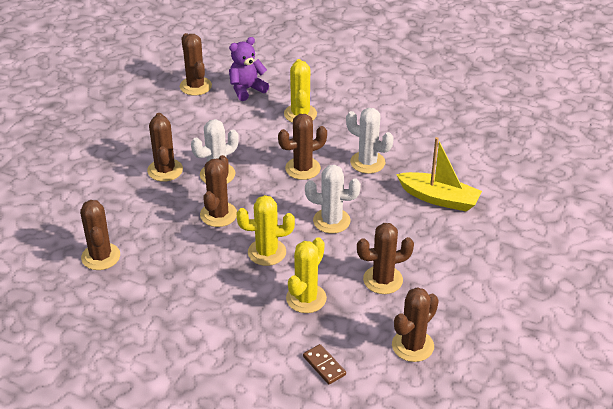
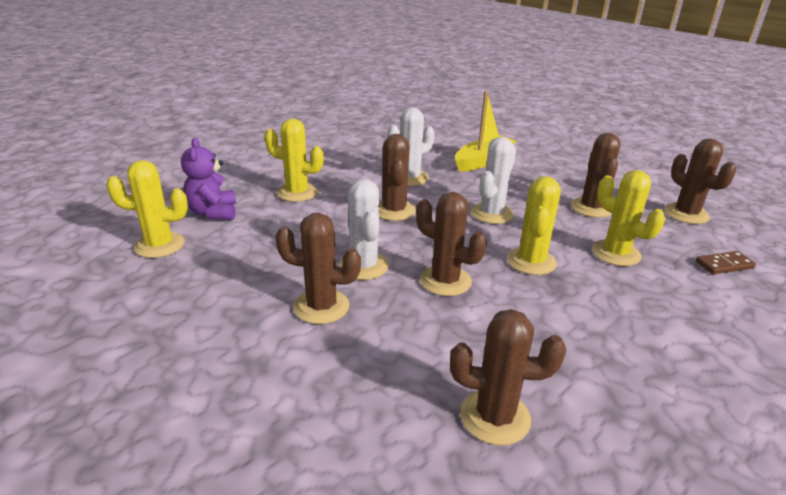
camera: 70 degrees left, 10 degrees down
(195, 86) = (159, 245): brown cactus -> yellow cactus

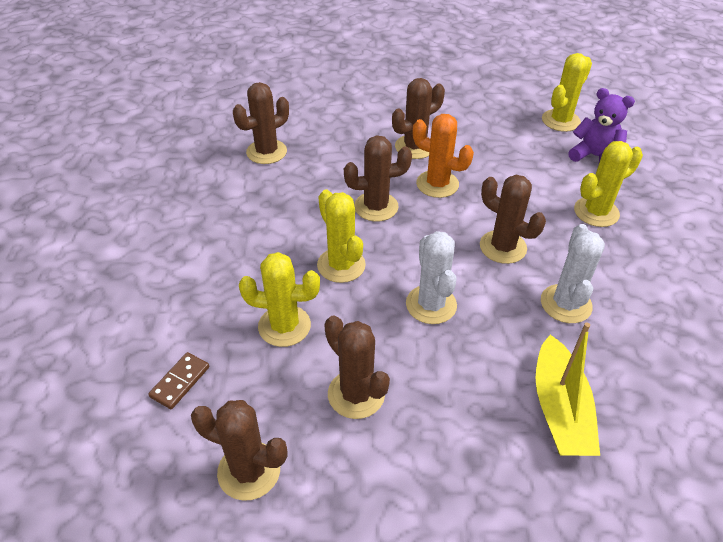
camera: 135 degrees right, 15 degrees up
(364, 266) = (437, 184): white cactus -> orange cactus

